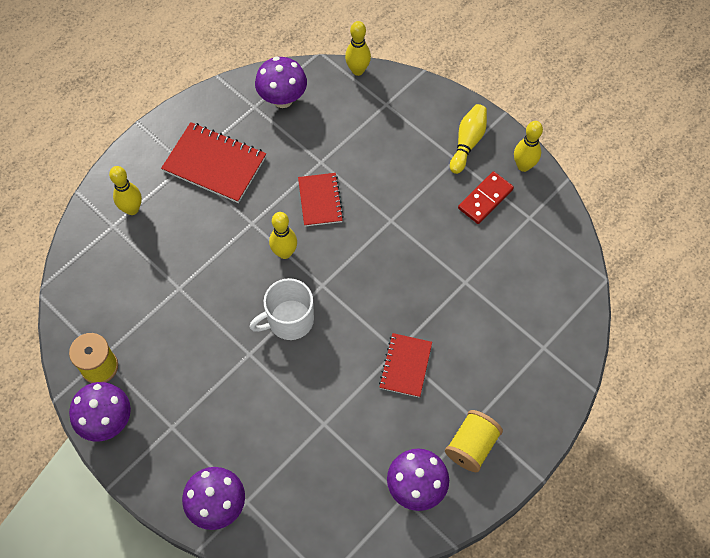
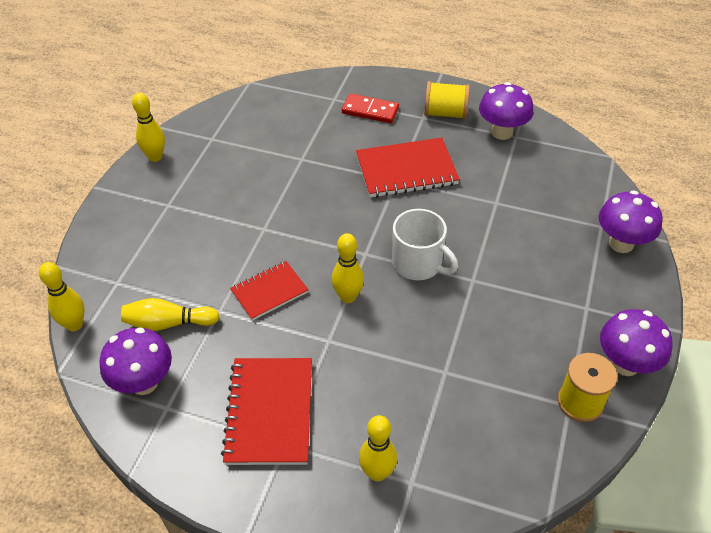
camera: 115 degrees left, 15 degrees down
(405, 366) = (406, 170): red notebook -> red notebook, size x1.60
(467, 142) = (143, 202): yellow bowling pin -> yellow bowling pin (168, 323)
(485, 199) = (205, 171): red domino -> red domino (370, 110)

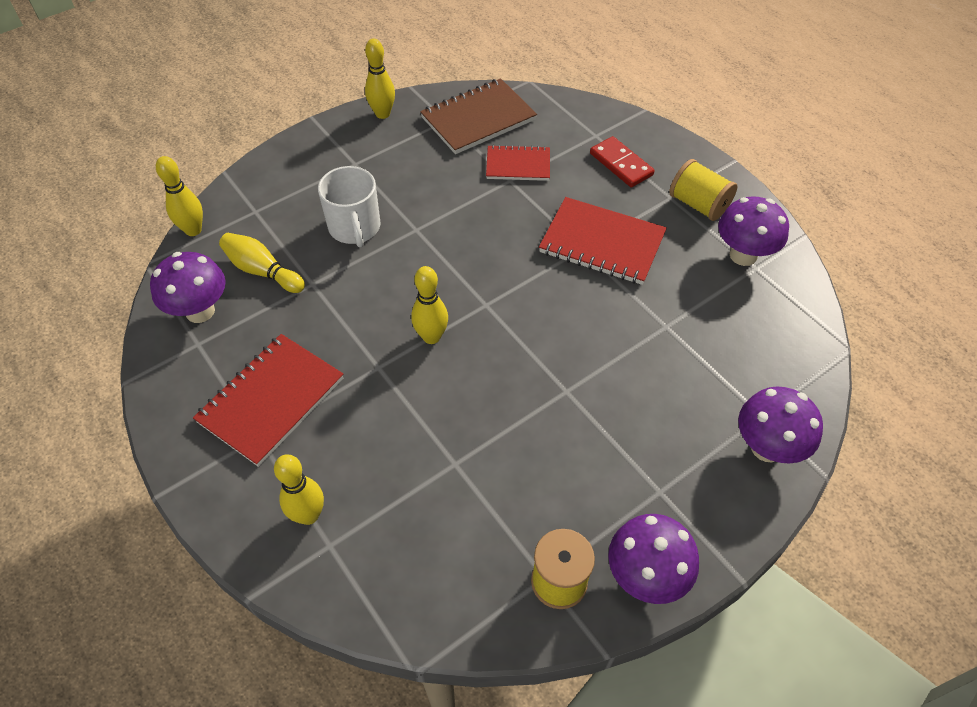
camera: 35 degrees right, 5 degrees up
(236, 126) = (478, 119): none -> brown notebook
(269, 292) = (367, 291): red notebook -> red notebook (518, 165)
(418, 264) = (526, 343): white mug -> white mug (354, 227)

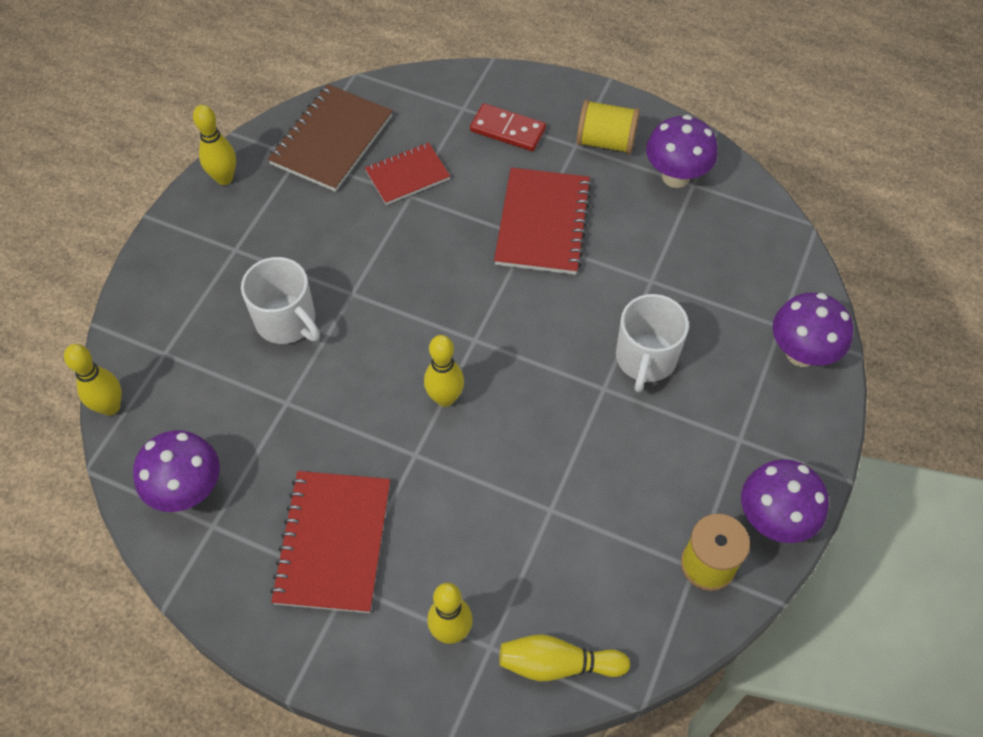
camera: 30 degrees left, 5 degrees up
(262, 271) = (223, 415): yellow bowling pin -> yellow bowling pin (558, 664)
(602, 243) = (542, 223): red notebook -> red notebook turned 75 degrees counterclockwise
(618, 385) = (645, 358): none -> white mug

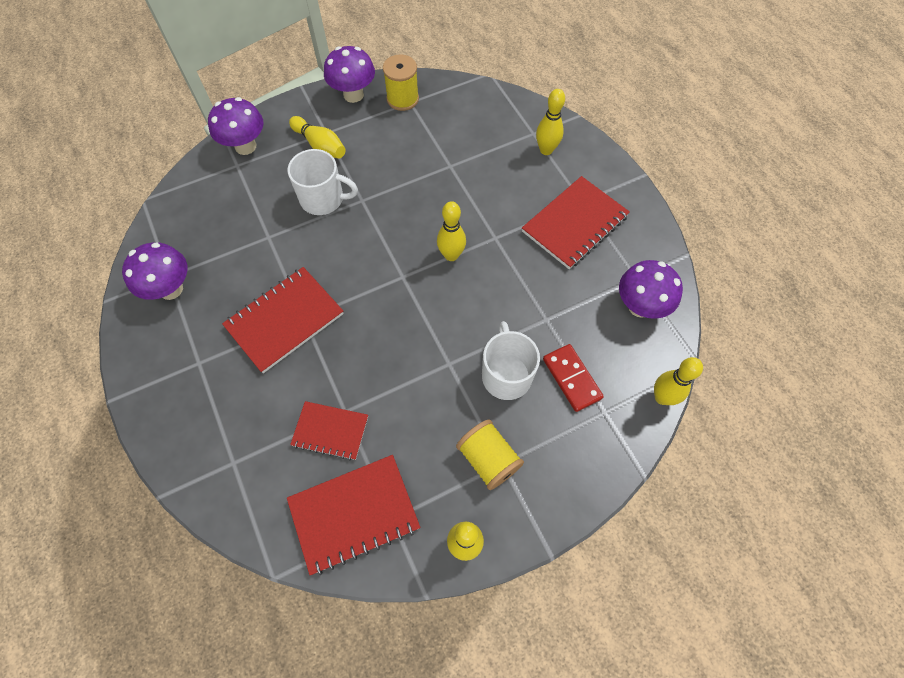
camera: 140 degrees left, 5 degrees up
(332, 140) = (354, 514): brown notebook -> red notebook
(508, 130) = (225, 414): red domino -> red domino (571, 378)
(558, 664) = (508, 109): yellow bowling pin -> yellow bowling pin (320, 145)
(605, 142) = (177, 349): yellow spool -> yellow spool (488, 459)
(645, 358) = (323, 199): white mug -> white mug turned 45 degrees clockwise

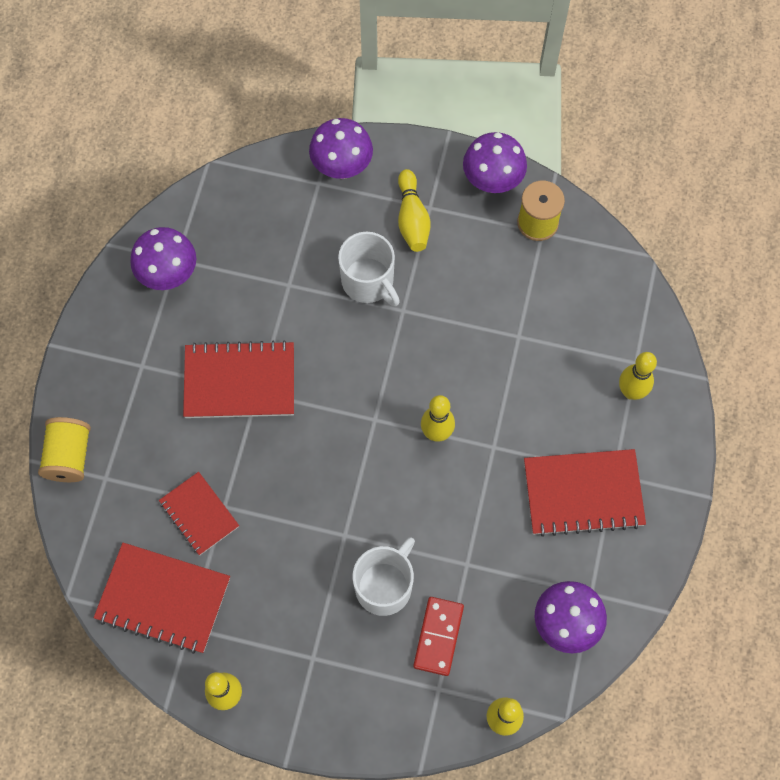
camera: 40 degrees right, 5 degrees up
(488, 459) = (305, 645): yellow spool -> yellow spool (69, 456)

